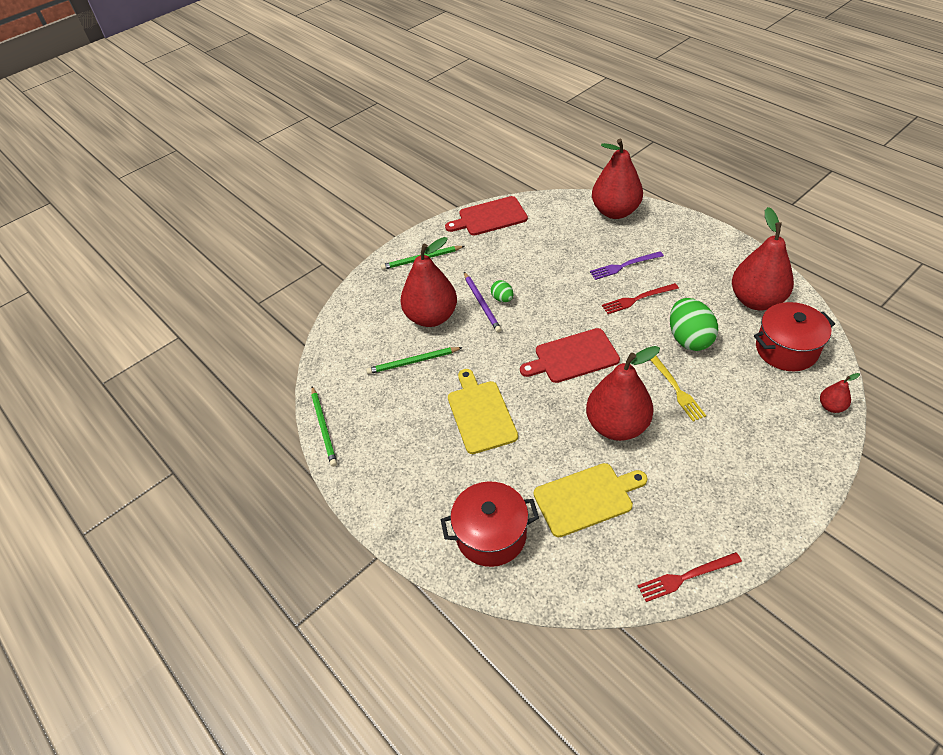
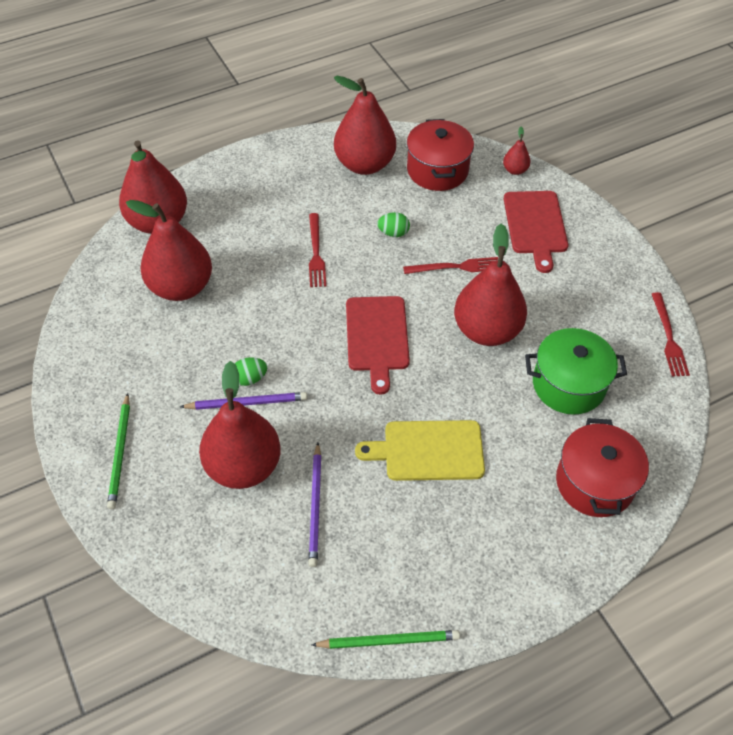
camera: 80 degrees left, 5 degrees up
(413, 362) = (315, 506): green pencil -> purple pencil
(490, 217) = (82, 350): red cutting board -> red cutting board (535, 225)
(564, 241) = (181, 287): none -> red pear
(586, 498) = (568, 384): yellow cutting board -> green pot
(624, 266) = (257, 246): purple fork -> none
(676, 389) = (455, 267): yellow fork -> red fork
(689, 339) = (393, 233): green egg -> green egg, size x0.51

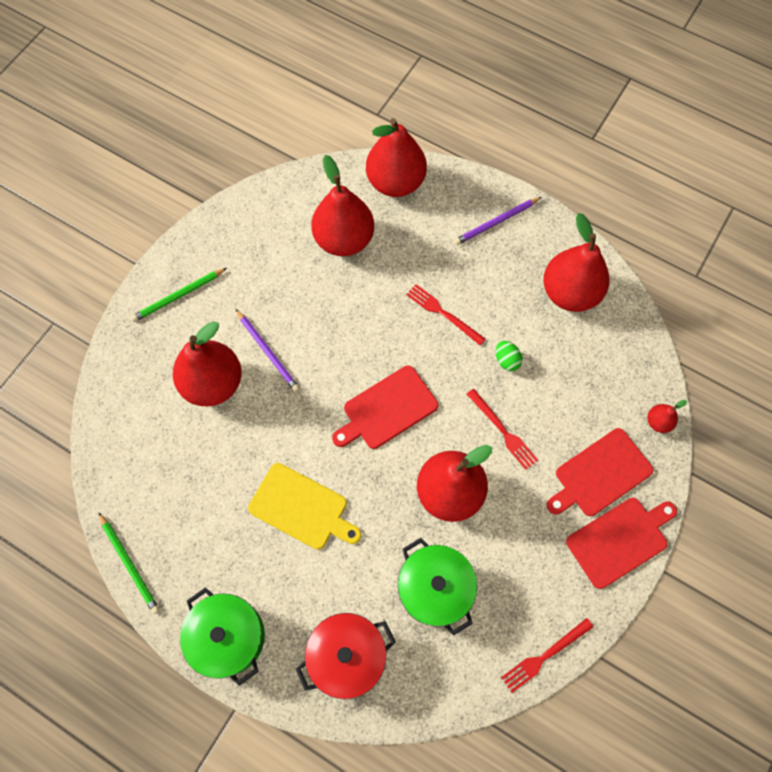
camera: 60 degrees right, 15 degrees up
(250, 378) = (290, 340): green egg -> none
(315, 506) = (208, 452): purple pencil -> purple pencil (496, 222)
(316, 253) = (443, 313): red fork -> red fork turned 75 degrees clockwise
(428, 451) = (302, 508): yellow cutting board -> yellow cutting board turned 150 degrees clockwise
(437, 170) = (607, 355): red pot -> none
(522, 578) = (228, 637): none -> green pot
(597, 241) = (620, 540): none -> red cutting board

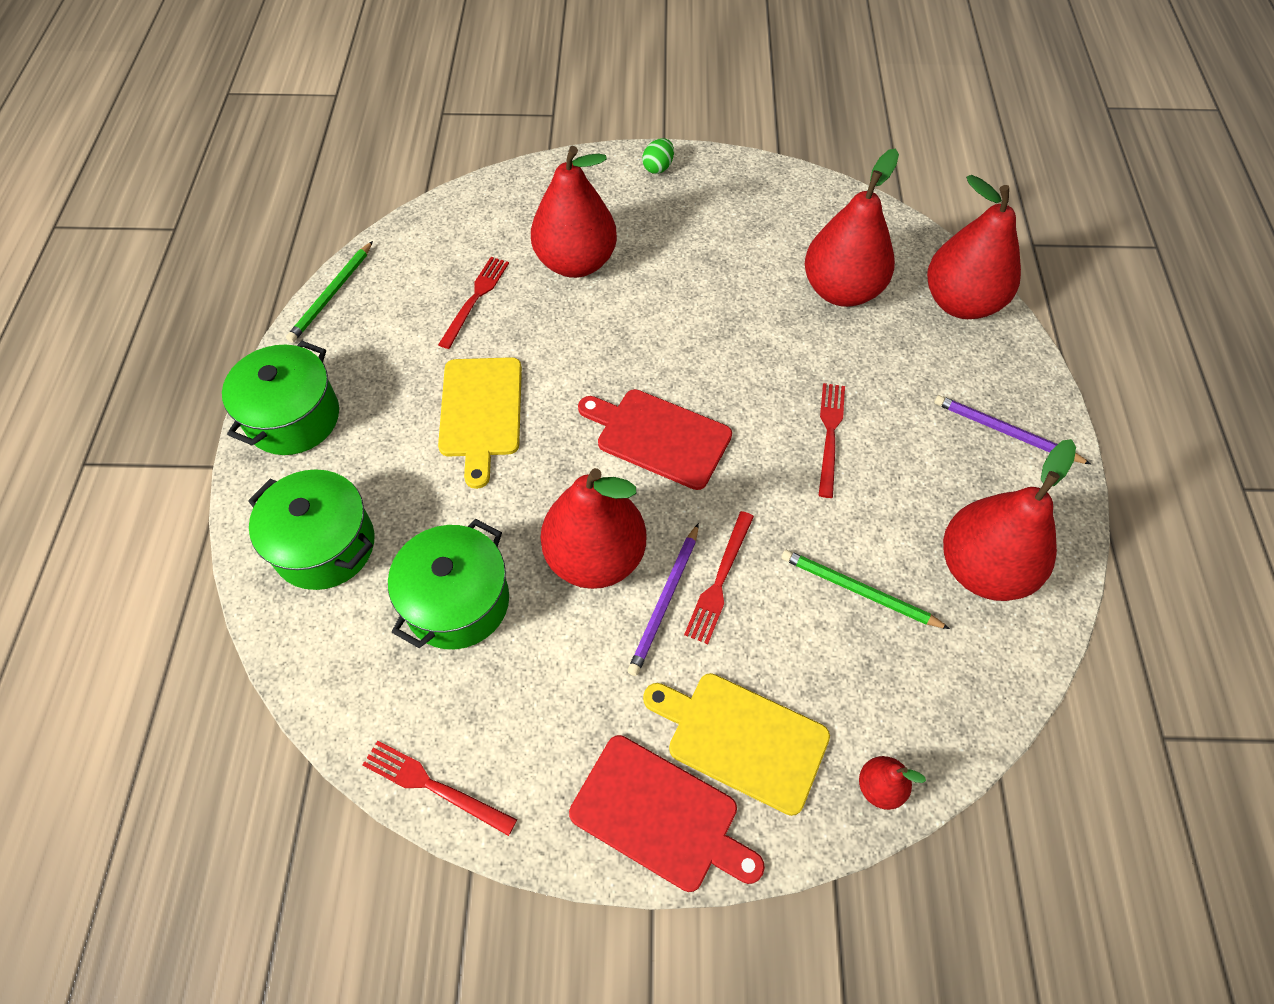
camera: 60 degrees right, 10 degrees down
(178, 296) = (653, 187): green pencil -> green pencil (858, 591)
(201, 465) = (475, 299): none -> red fork
(268, 352) = (647, 290): purple pencil -> purple pencil (665, 601)
(347, 656) = (325, 545): red pot -> green pot
(506, 360) = (822, 537): green egg -> green egg (658, 167)
(600, 474) = (741, 739): red cutting board -> yellow cutting board

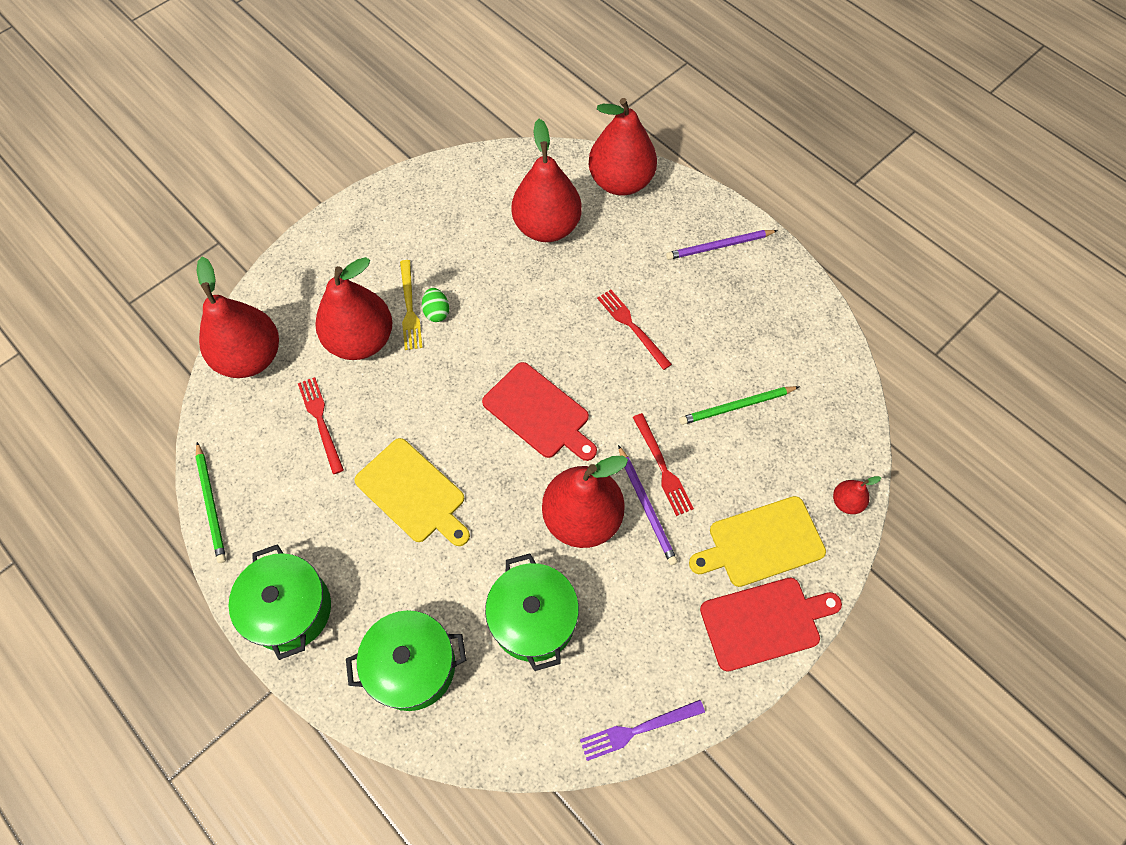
camera: 45 degrees left, 5 degrees up
(434, 786) = (638, 730): red fork -> purple fork
(643, 267) = (409, 308): none -> yellow fork
(658, 167) = (341, 228): green egg -> green egg (437, 312)
(658, 437) = (539, 412): red cutting board -> red cutting board turned 120 degrees counterclockwise
(983, 569) = (782, 338): red pear -> red pear (250, 357)

